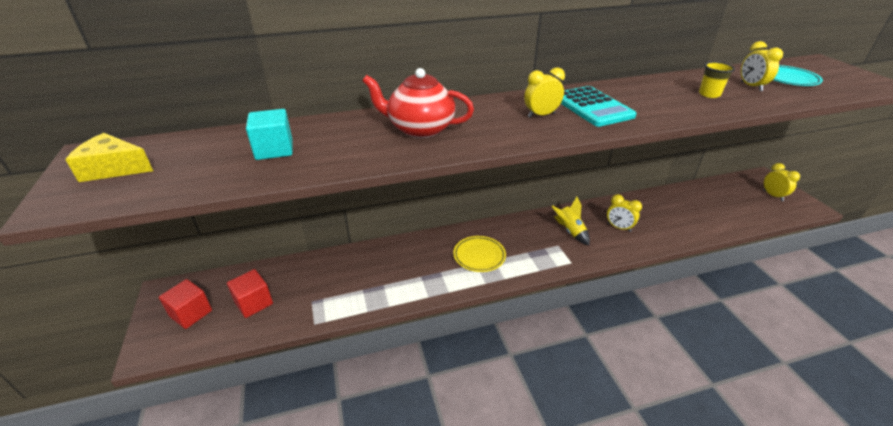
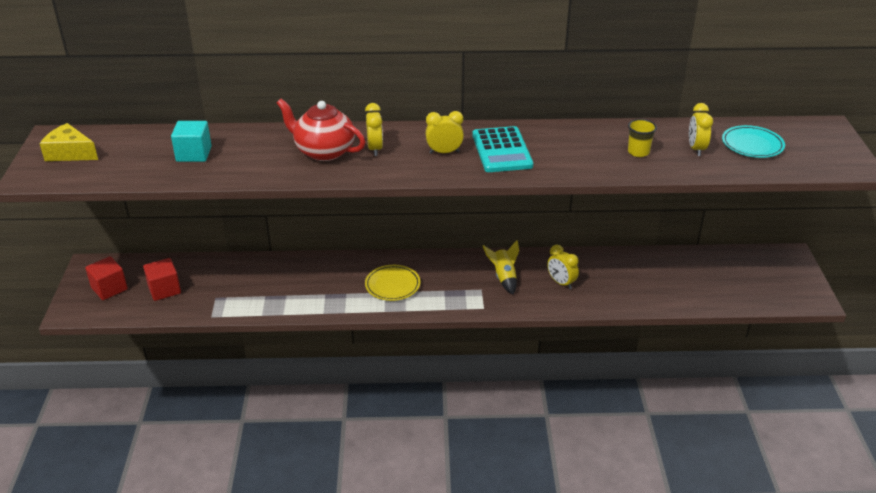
camera: 15 degrees right, 0 degrees up
(773, 195) = (779, 279): yellow clock -> yellow clock (375, 149)

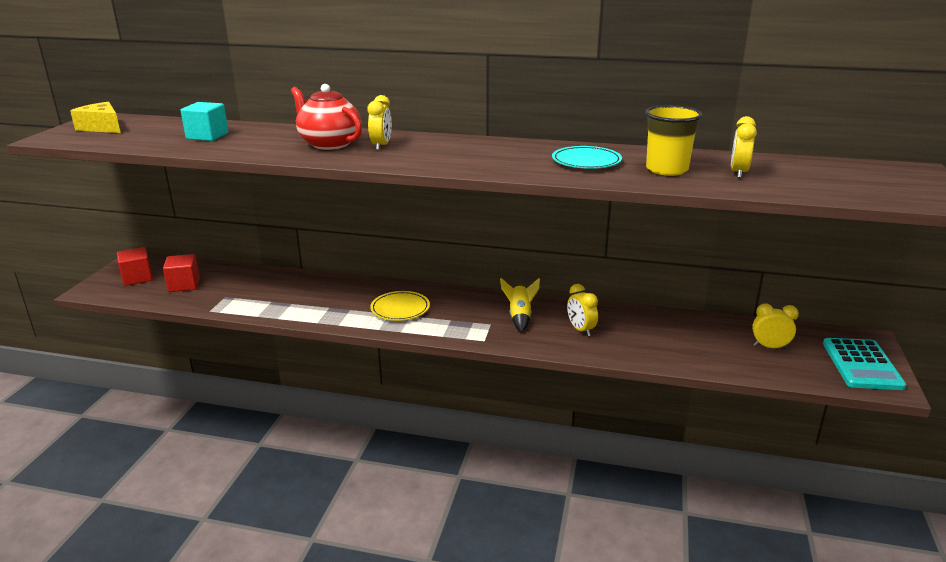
camera: 15 degrees right, 10 degrees down
(444, 152) = (449, 153): yellow clock -> yellow clock (770, 347)
(501, 150) = (512, 157): turquoise calculator -> turquoise calculator (861, 365)
(638, 152) = (666, 169): yellow cup -> yellow cup, size x1.65
(752, 145) = (811, 175): turquoise plate -> turquoise plate (586, 161)

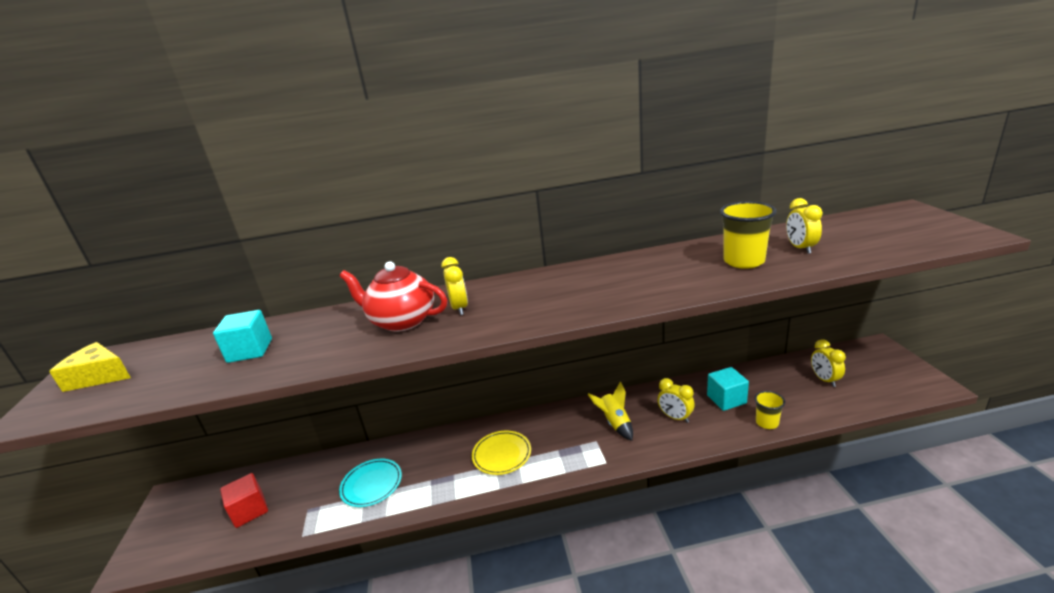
camera: 20 degrees left, 0 degrees up
(137, 278) = (186, 522): red cube -> none
(586, 161) = (669, 272): turquoise plate -> turquoise plate (371, 485)
(646, 332) = (726, 399): none -> turquoise cube
(666, 359) = (767, 423): none -> yellow cup
(770, 347) = (824, 380): yellow clock -> yellow clock turned 90 degrees counterclockwise
(861, 365) = (897, 372): turquoise calculator -> none

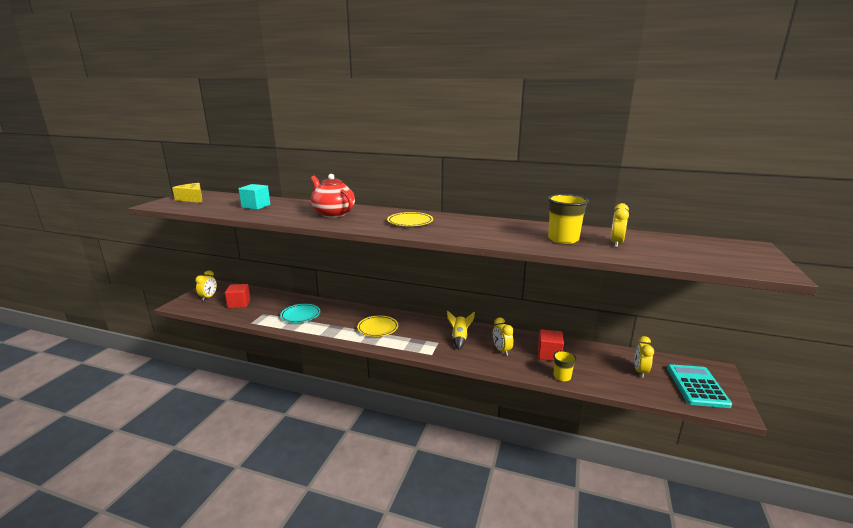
camera: 25 degrees right, 5 degrees down
(459, 308) = (367, 216): yellow clock -> yellow clock (208, 297)
(532, 297) = (410, 222): none -> yellow plate
(726, 399) = (549, 354): turquoise cube -> red cube
(884, 373) = (697, 386): none -> turquoise calculator

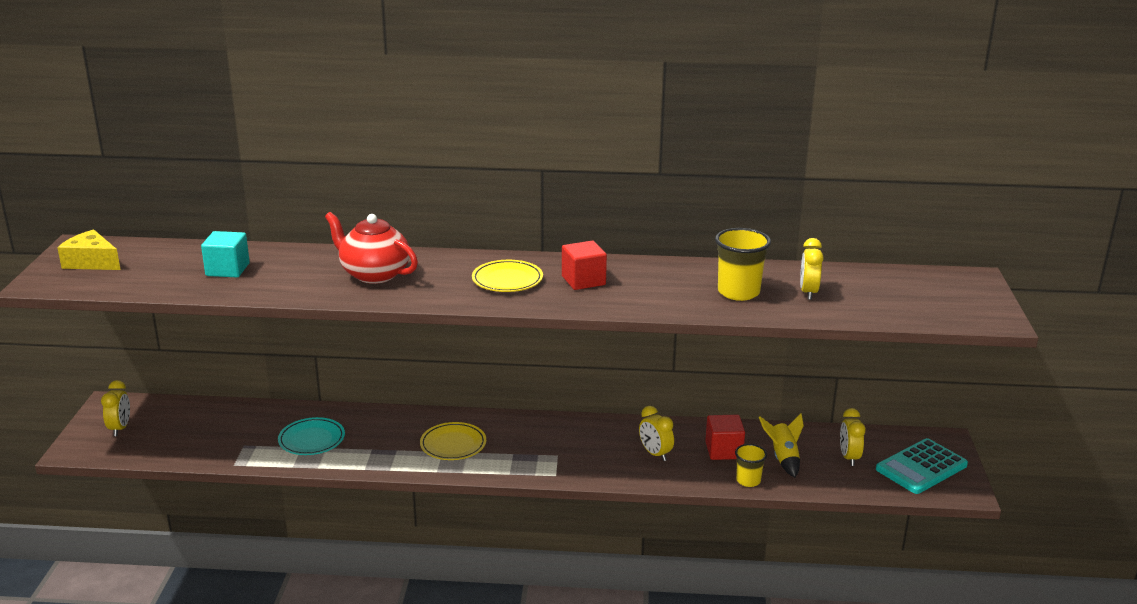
camera: 15 degrees left, 5 degrees up
(239, 304) = (187, 433): red cube -> red cube (583, 280)
(459, 339) = (587, 444): yellow rocket -> yellow rocket (783, 458)
(697, 386) = (921, 467): turquoise calculator -> turquoise calculator turned 120 degrees counterclockwise

